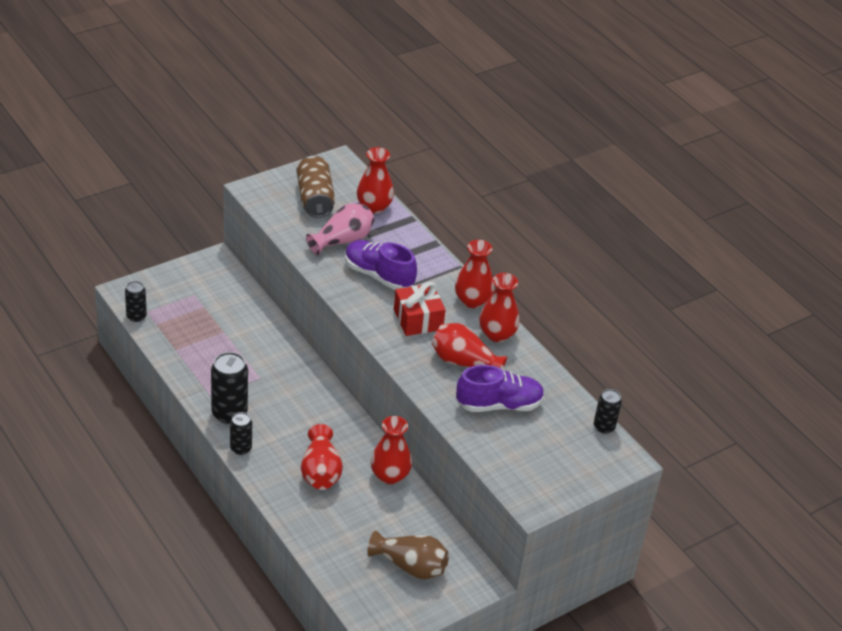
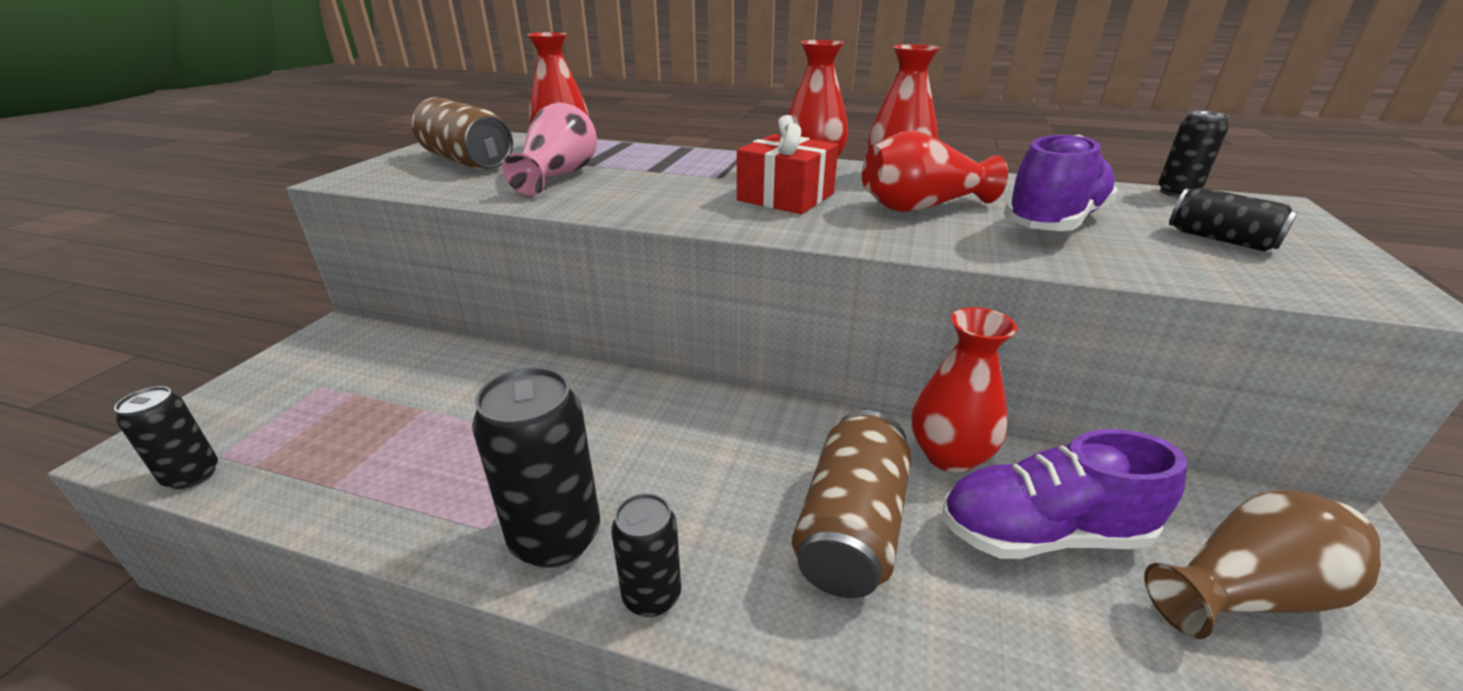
camera: 35 degrees left, 10 degrees down
(320, 471) = (851, 527): red vase -> brown can
(378, 275) = (661, 184): purple shoe -> purple shoe (1042, 533)
(543, 454) = (1220, 239): none -> black can

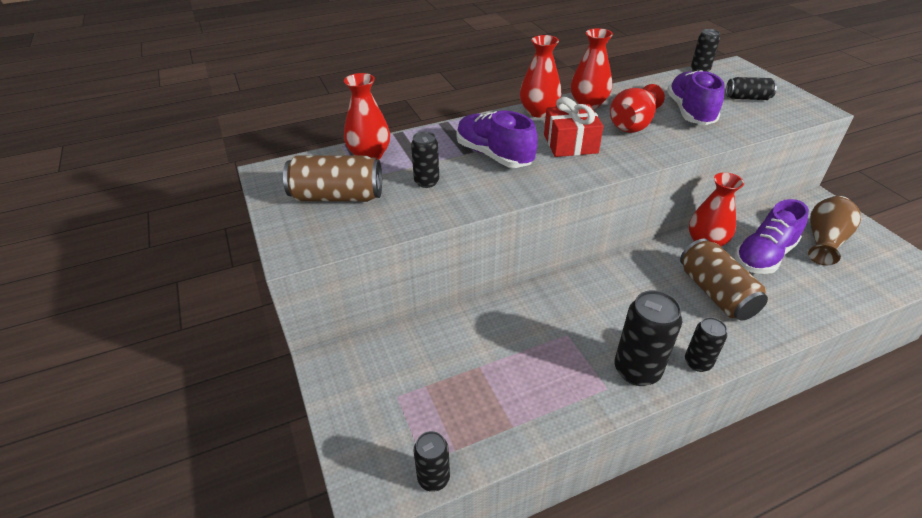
camera: 40 degrees left, 10 degrees up
(559, 176) = (426, 182): pink vase -> black can
(673, 179) = (494, 155): none -> purple shoe

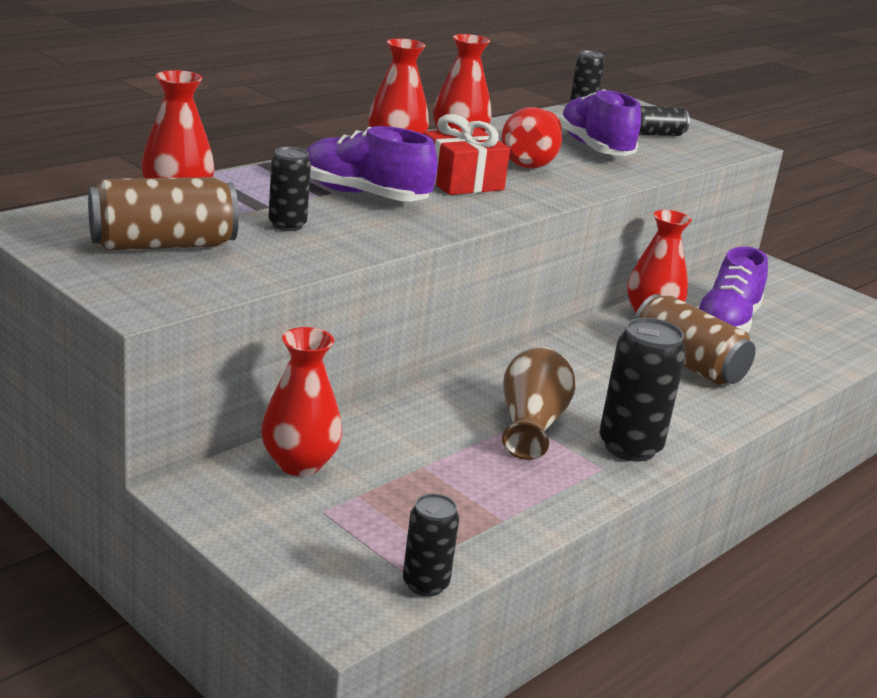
camera: 25 degrees left, 15 degrees down
(401, 351) = (299, 463): none -> red vase
(698, 363) = (698, 431): black can -> none
(824, 241) = (787, 304): brown vase -> brown vase (531, 424)

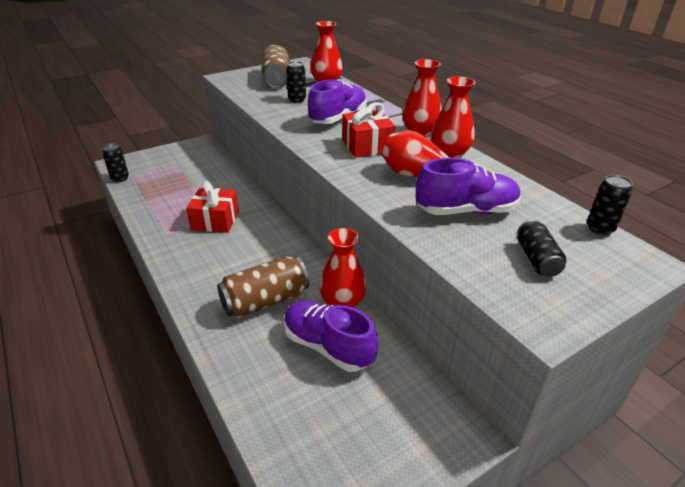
camera: 105 degrees right, 10 degrees up
(299, 463) = (210, 161): red vase -> none
(531, 424) = (215, 220): brown vase -> red gift
(630, 447) = (180, 249): black can -> none

